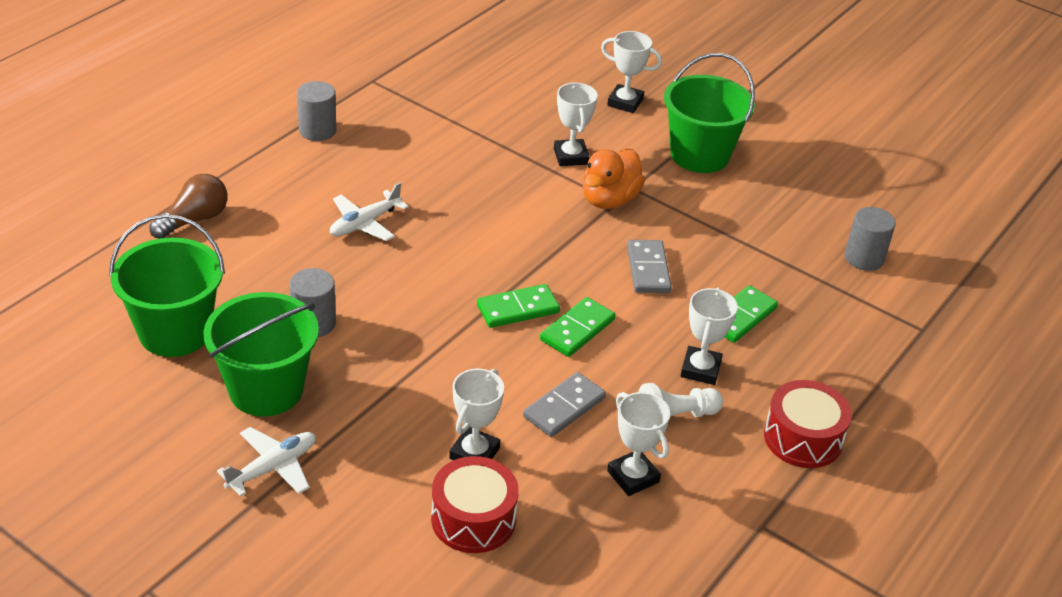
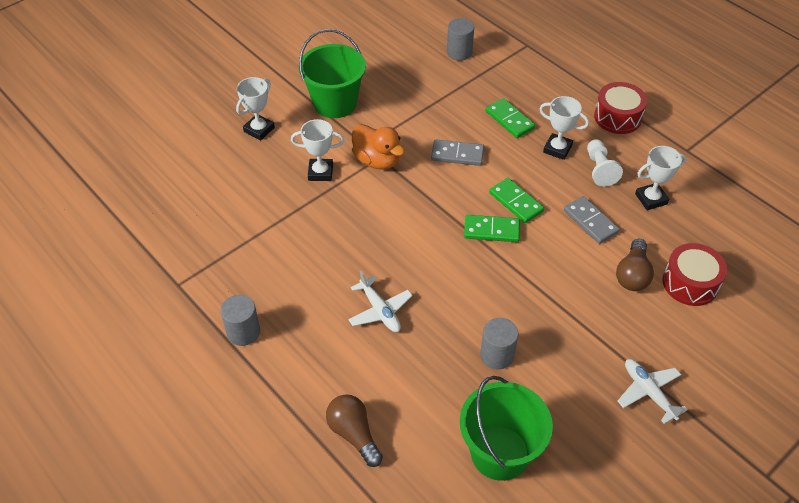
camera: 75 degrees left, 10 degrees up
(266, 389) = (568, 392): green bucket -> none
(474, 453) = (632, 274): white trophy -> brown light bulb
(518, 309) = (491, 230): green domino -> green domino turned 75 degrees counterclockwise

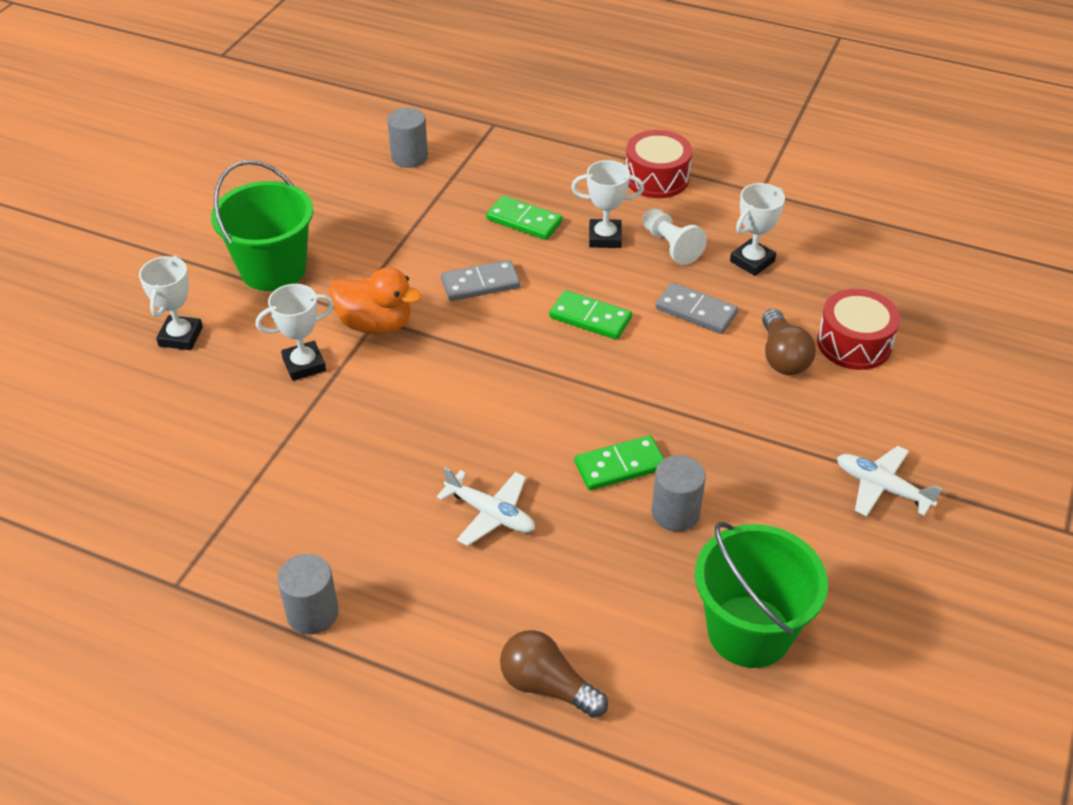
camera: 25 degrees left, 5 degrees down
(491, 230) = (579, 362): green domino -> green domino (620, 466)

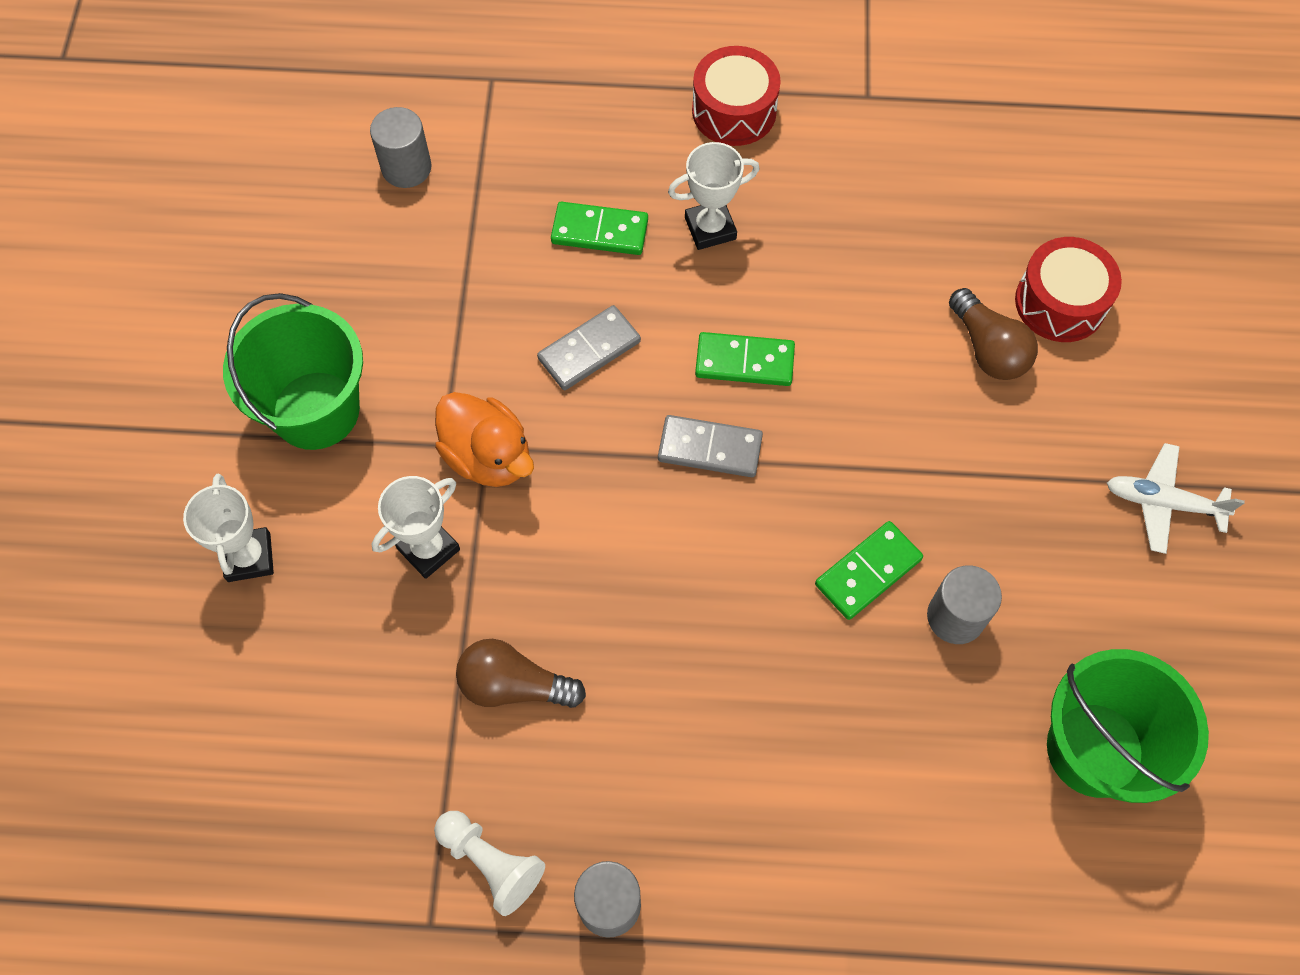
camera: 20 degrees left, 20 degrees up
(375, 324) = (488, 456): orange duck -> orange duck turned 45 degrees clockwise
(490, 514) = (751, 692): white plane -> none
(547, 686) = (911, 901): brown light bulb -> brown light bulb (514, 685)
(671, 246) = (794, 217): white pawn -> white pawn (491, 863)
(696, 311) = (864, 311): grey domino -> grey domino (710, 449)
(752, 261) = (899, 212): white trophy -> none

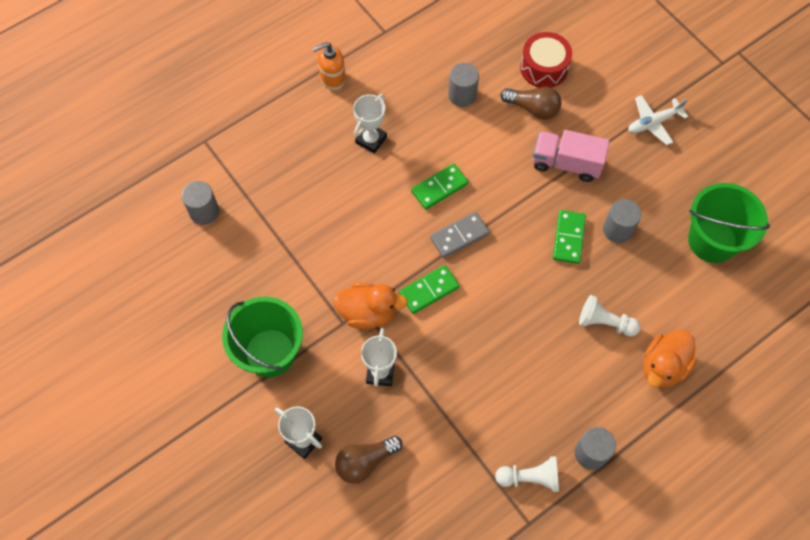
camera: 40 degrees left, 0 degrees up
(514, 685) = (471, 399): brown light bulb -> brown light bulb (365, 462)
(589, 350) = (368, 233): grey domino -> none
(600, 231) = (323, 176): green domino -> green domino (429, 290)
(734, 111) = (332, 79): red drum -> orange soap dispenser
(808, 735) = (605, 322): none -> white pawn
(837, 872) = (663, 366): none -> orange duck
(898, 257) = (462, 95): none -> grey cylinder
(965, 463) = (566, 163): none -> pink truck

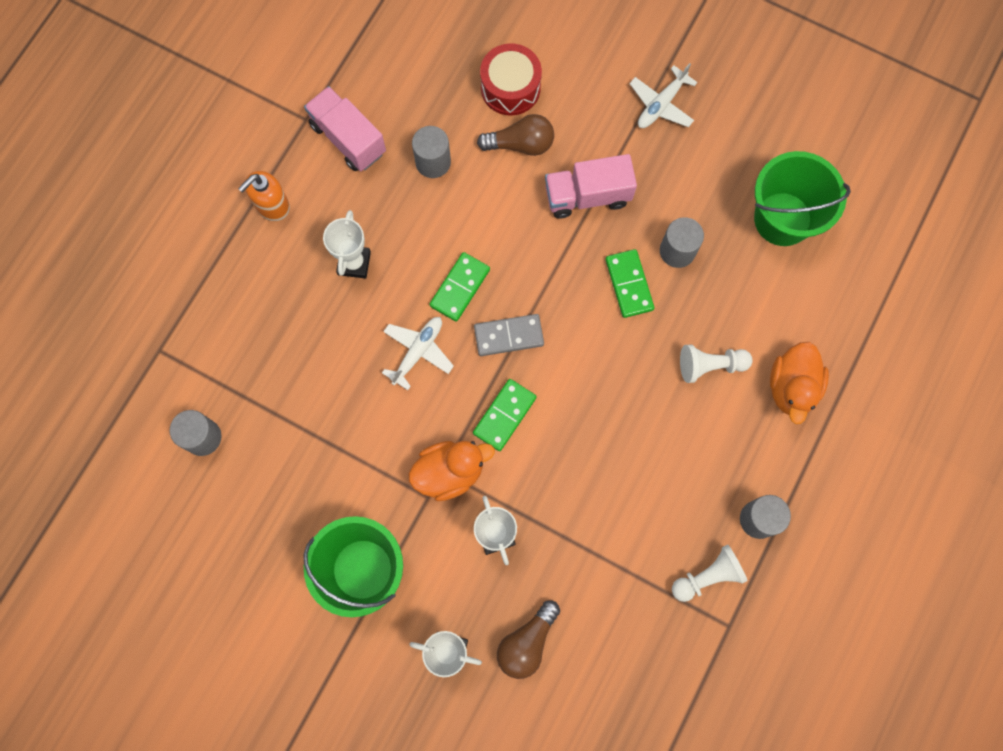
camera: 25 degrees left, 10 degrees up
(387, 219) = (418, 352): none -> white plane
(408, 56) = (348, 138): none -> pink truck
(459, 236) = (508, 336): grey domino -> grey domino turned 45 degrees clockwise

